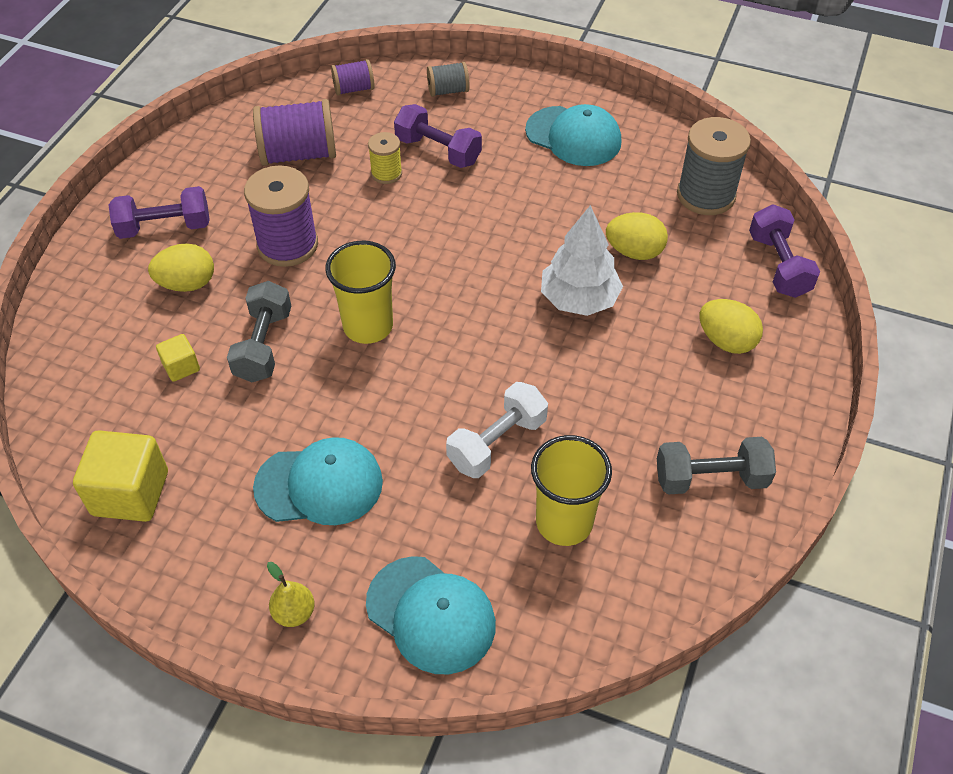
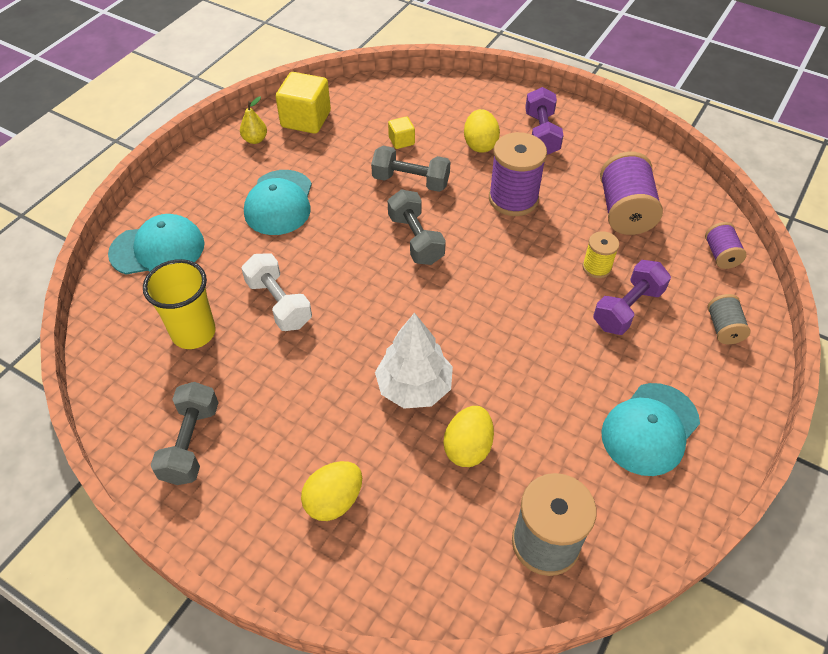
camera: 100 degrees right, 0 degrees up
(294, 613) = (190, 186): yellow pear -> yellow pear (255, 139)
(368, 326) = (415, 239): yellow cup -> grey dumbbell
(431, 614) = (157, 249): turquoise cap -> turquoise cap turned 150 degrees counterclockwise
(778, 265) = (425, 588): purple dumbbell -> none

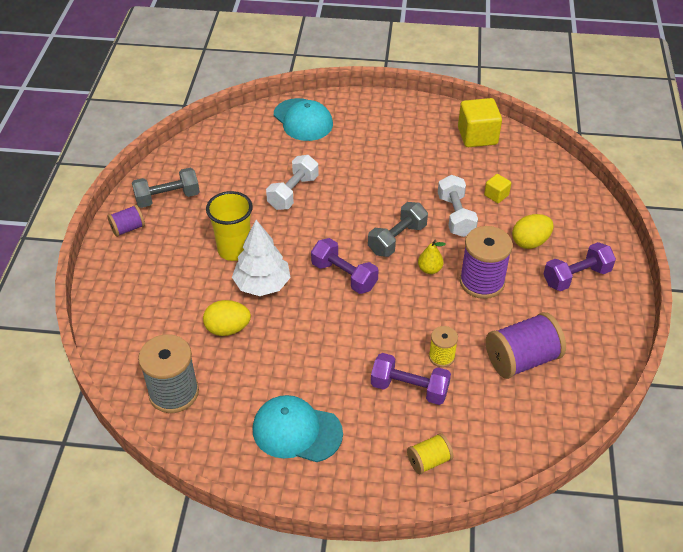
camera: 65 degrees right, 5 degrees down
(193, 333) = (247, 164): yellow cup -> yellow cup (234, 250)
(255, 139) = (435, 120): yellow pear -> yellow pear (429, 269)
(279, 203) = (382, 157): turquoise cap -> none
(334, 501) = (158, 276): yellow egg -> none
(411, 181) = (455, 216): grey dumbbell -> white dumbbell
(444, 304) = (344, 276): none -> purple dumbbell
(720, 255) = (516, 442): purple spool -> purple spool (128, 228)
(723, 328) = (429, 460): grey spool -> yellow spool

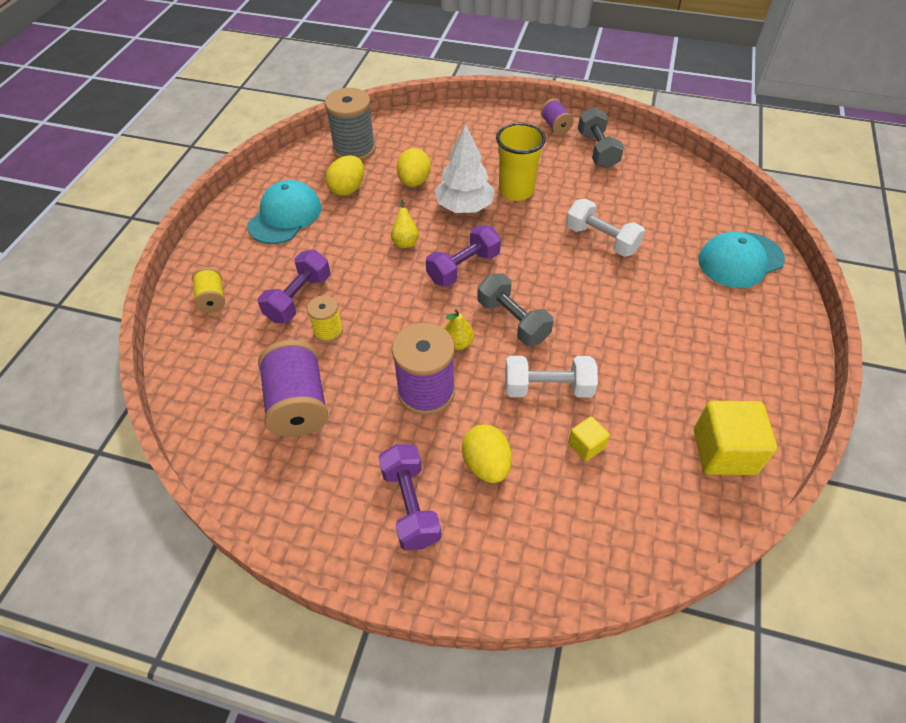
camera: 100 degrees right, 5 degrees up
(245, 384) = (347, 189): none -> yellow egg
(317, 322) = (405, 241): none -> yellow pear

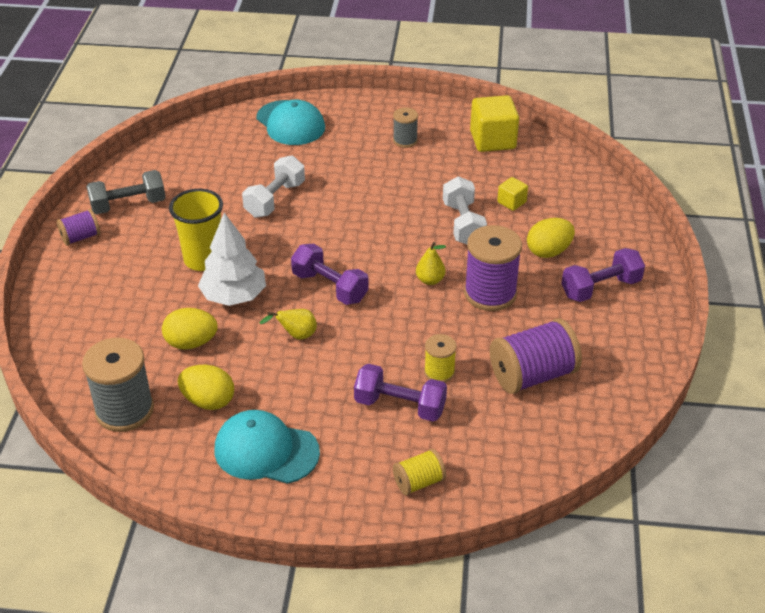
camera: 100 degrees left, 10 degrees down
(513, 321) = (393, 248): grey dumbbell -> none
(715, 357) = (405, 140): none -> grey spool

